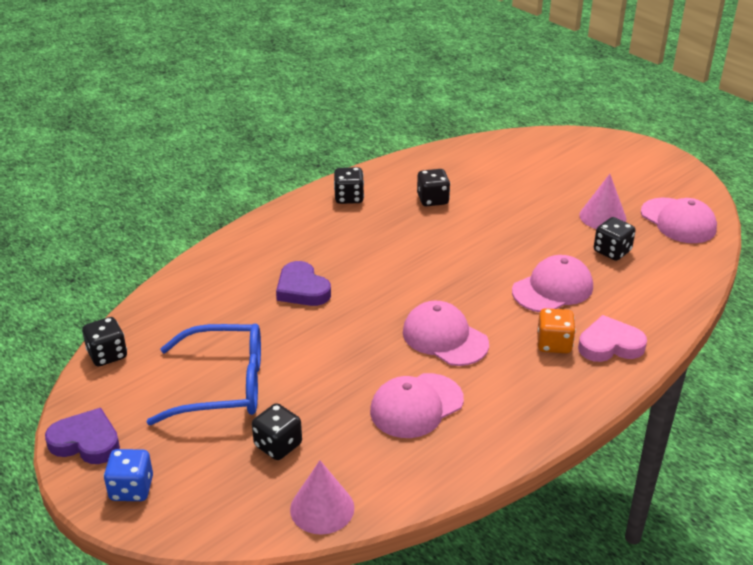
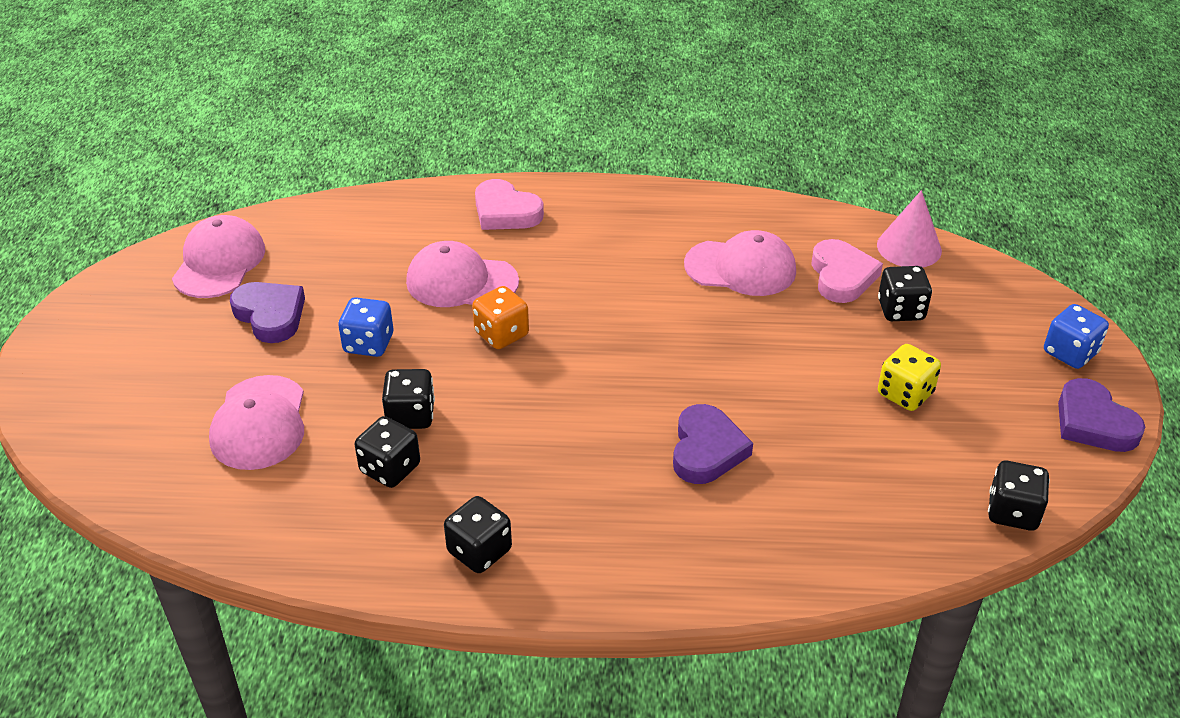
camera: 135 degrees left, 5 degrees up
(223, 385) = (905, 394): blue glasses -> yellow dice
(344, 446) = (842, 276): none -> pink heart
(444, 338) = (633, 304): pink cap -> pink cap (259, 423)
(535, 234) = (368, 344): none -> blue dice
(554, 344) = (548, 240): orange dice -> orange dice (501, 334)
(602, 217) = (270, 315): pink cone -> purple heart
(612, 251) = (340, 277): black dice -> black dice (410, 416)

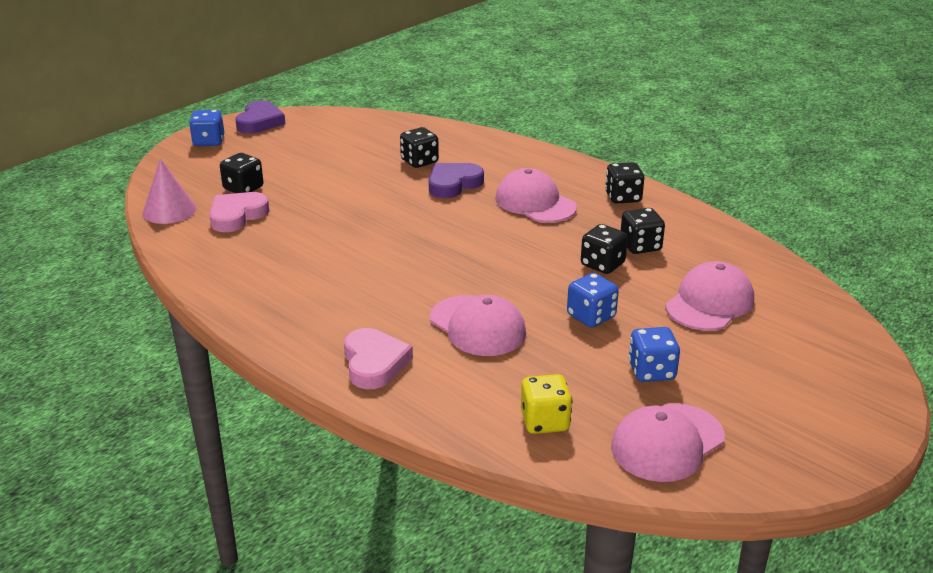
camera: 140 degrees left, 10 degrees down
(270, 315) = (651, 371): purple heart -> blue dice
(501, 334) = (492, 281): orange dice -> none
(741, 268) = (283, 246): pink cap -> pink cap (535, 203)
(905, 394) = (317, 162): yellow dice -> yellow dice (545, 421)
(1012, 512) = (356, 117): black dice -> black dice (419, 161)

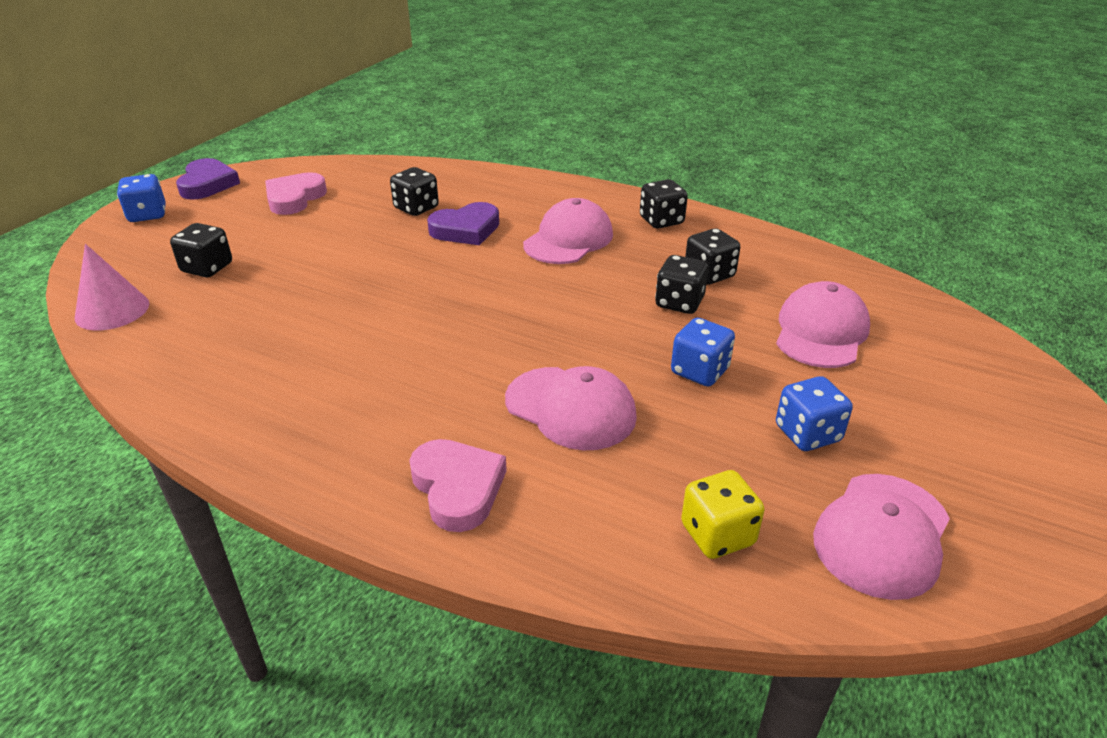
camera: 15 degrees left, 5 degrees up
(237, 216) = (207, 305): pink heart -> pink heart (294, 198)
(453, 184) = (466, 229): purple heart -> purple heart turned 150 degrees counterclockwise
(535, 203) = (568, 239): pink cap -> pink cap turned 90 degrees clockwise

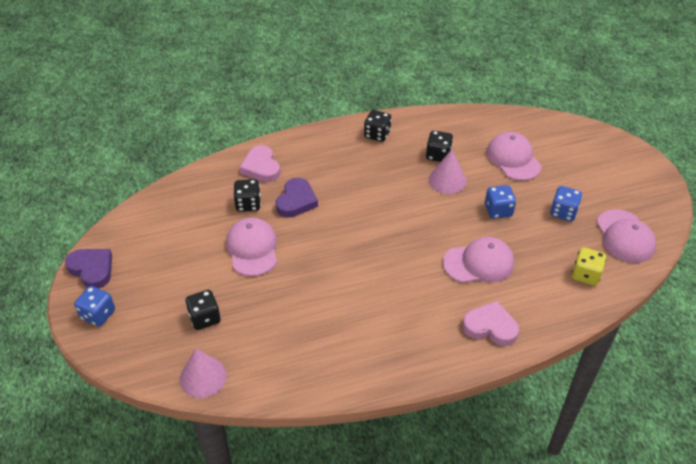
camera: 45 degrees left, 10 degrees up
(294, 198) = (167, 243): pink heart -> pink heart (261, 167)
(568, 239) = (353, 174): pink cap -> pink cap (252, 248)
(679, 303) = (447, 180): black dice -> pink cone

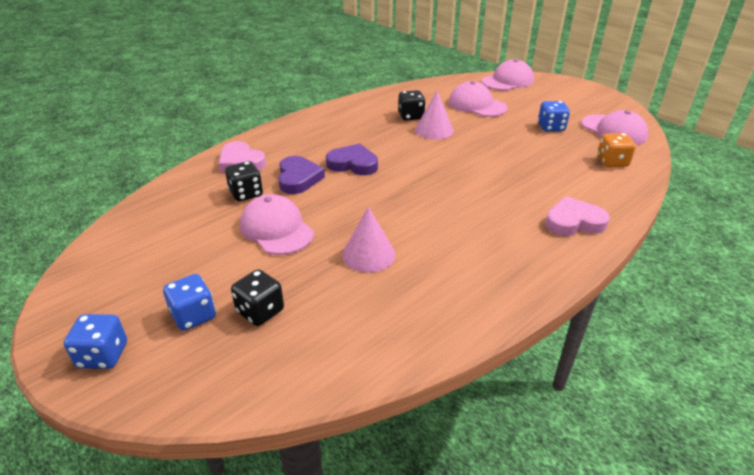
camera: 25 degrees left, 10 degrees down
(92, 269) = (70, 308): purple heart -> purple heart (353, 164)
(203, 377) = (298, 376): pink cone -> pink cone (368, 254)
(377, 134) = (343, 115): black dice -> none
(479, 263) = (516, 178): pink cap -> pink cap (507, 81)
(498, 210) = (497, 139): blue dice -> blue dice (193, 316)
(585, 275) = (612, 162): yellow dice -> orange dice

